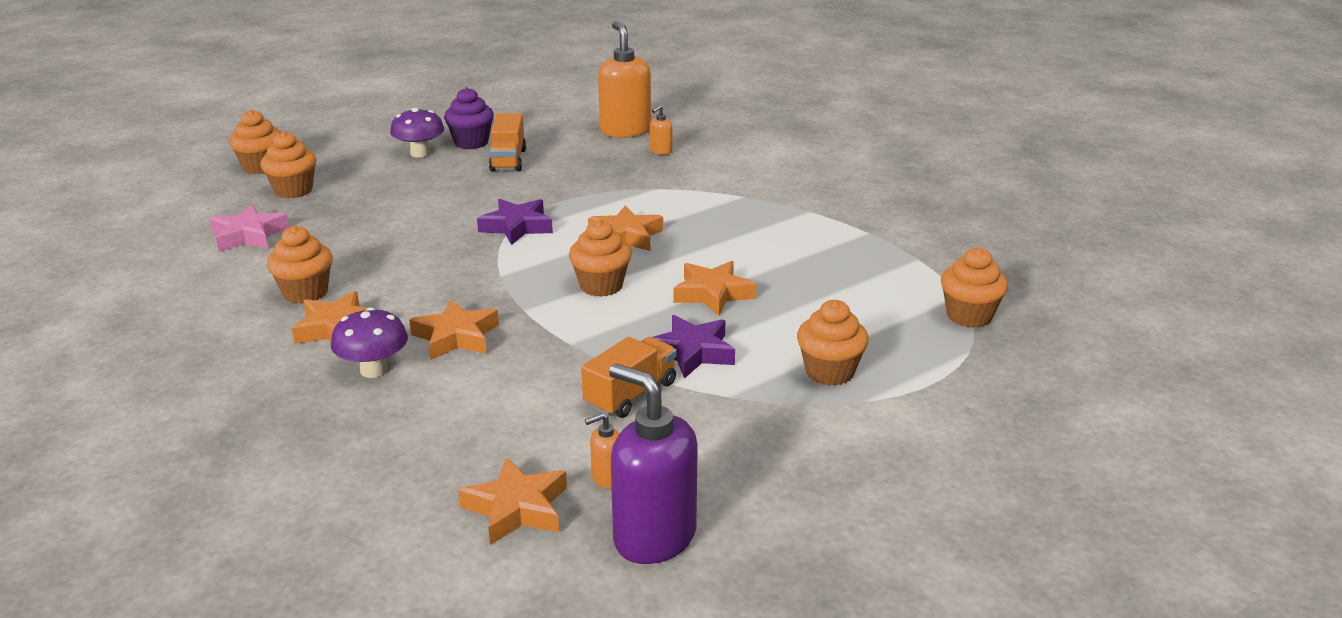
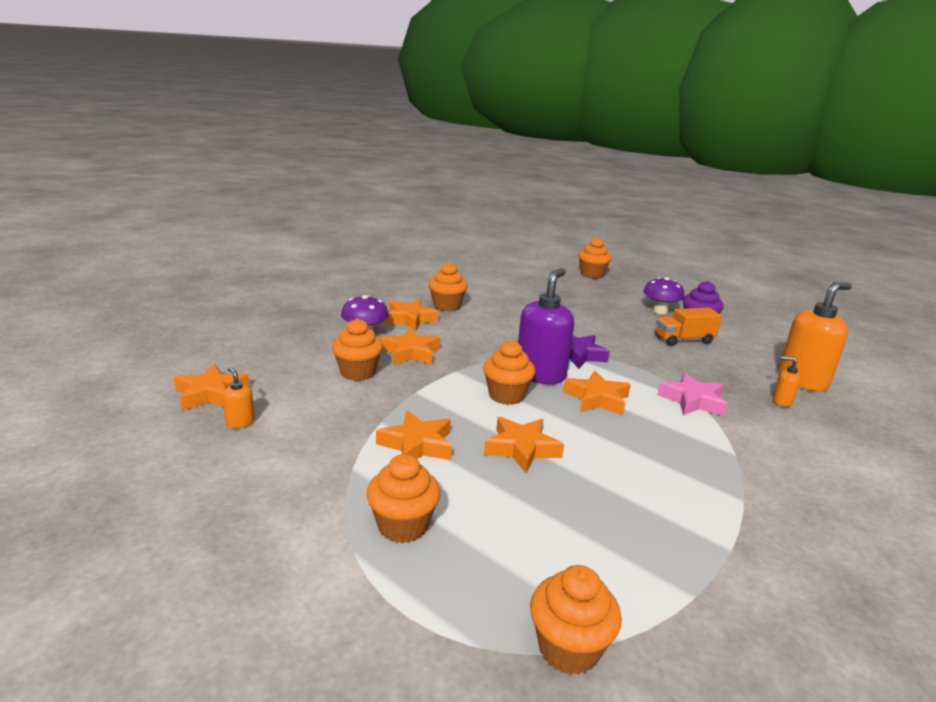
camera: 75 degrees right, 5 degrees down
(249, 235) = (505, 284): pink star -> pink star (692, 401)
(293, 190) = (569, 286): orange cupcake -> orange cupcake (358, 373)
(630, 394) = (348, 422): orange truck -> none
(654, 537) = (165, 447): purple soap dispenser -> purple soap dispenser (540, 375)
(692, 352) = (417, 445): purple star -> orange star

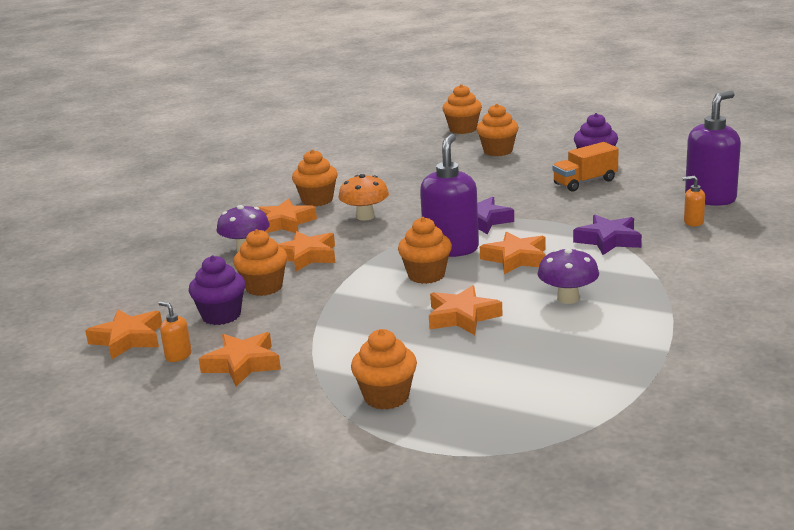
camera: 10 degrees left, 0 degrees up
(304, 391) = (221, 316): none -> purple cupcake
(417, 445) = (363, 336): orange star -> orange star (242, 364)
(479, 329) = (365, 216): none -> orange mushroom
(568, 648) = (558, 440): orange cupcake -> orange cupcake (498, 151)
(660, 311) = (551, 156): purple mushroom -> purple mushroom (568, 298)
(692, 401) = (608, 240): pink star -> purple star
(802, 381) = (710, 198): orange soap dispenser -> purple soap dispenser

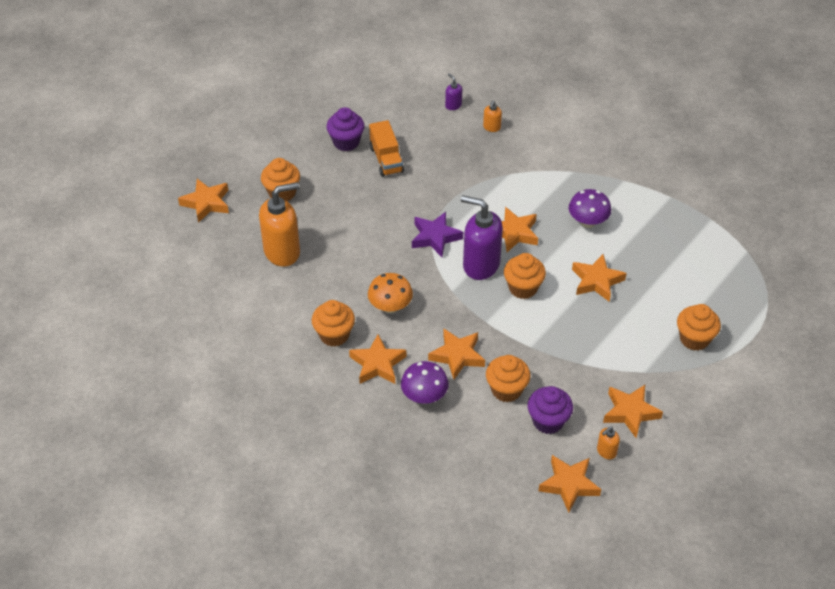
camera: 80 degrees left, 25 degrees up
(417, 164) = (282, 252): none -> orange soap dispenser
(463, 129) = (206, 203): orange cupcake -> orange star
(608, 240) = (503, 177): purple star -> none
(710, 198) = (453, 105): purple soap dispenser -> purple soap dispenser, size x0.44

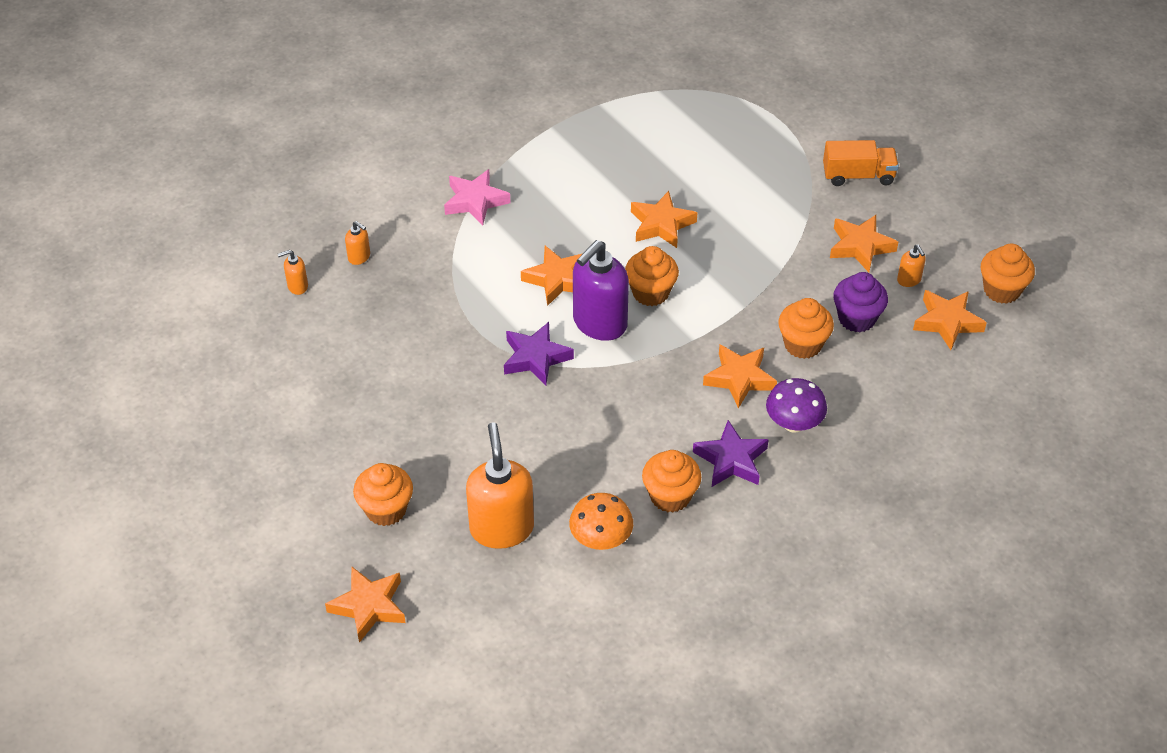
camera: 75 degrees left, 0 degrees up
(346, 142) = (316, 417): purple cupcake -> none
(377, 364) = (731, 460): orange star -> purple star
(386, 159) = (370, 379): orange truck -> orange truck (858, 176)
(390, 307) = (640, 428): orange mushroom -> orange mushroom (601, 539)
(453, 105) = (297, 286): purple soap dispenser -> orange soap dispenser
(572, 172) = (475, 201): none -> pink star
(587, 222) = (564, 208): purple mushroom -> none
(694, 339) = (772, 167): orange cupcake -> orange cupcake (1001, 290)

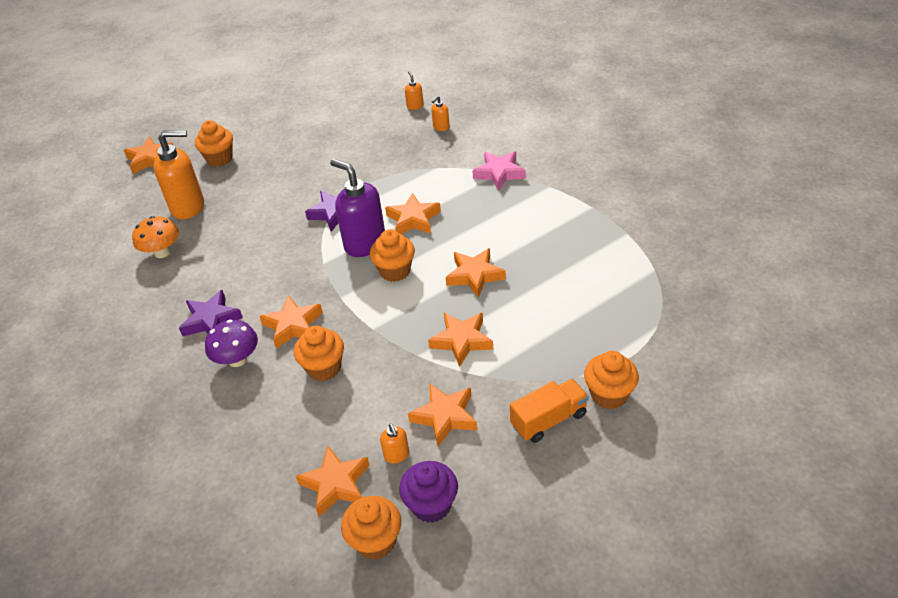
camera: 95 degrees right, 5 degrees down
(670, 496) = (187, 286): orange cupcake -> orange cupcake (609, 395)
(760, 235) = (461, 341): none -> orange star
(856, 318) = (350, 409): purple cupcake -> purple cupcake (431, 505)
(858, 176) = (549, 420): orange truck -> orange truck turned 120 degrees counterclockwise
(909, 280) = (396, 455): orange soap dispenser -> orange soap dispenser turned 90 degrees counterclockwise

